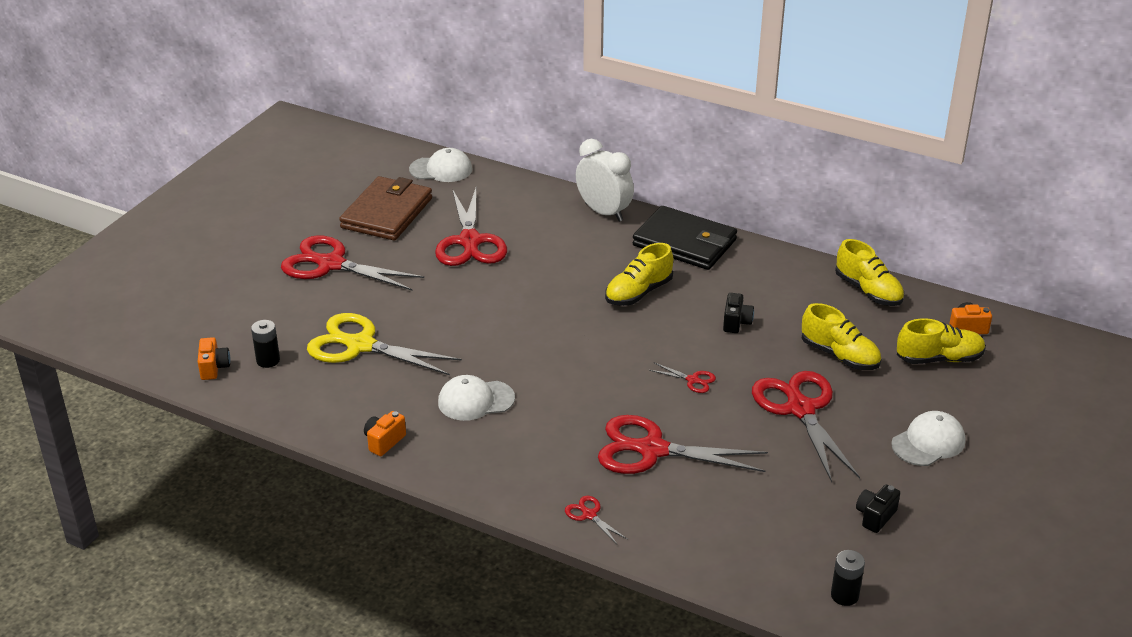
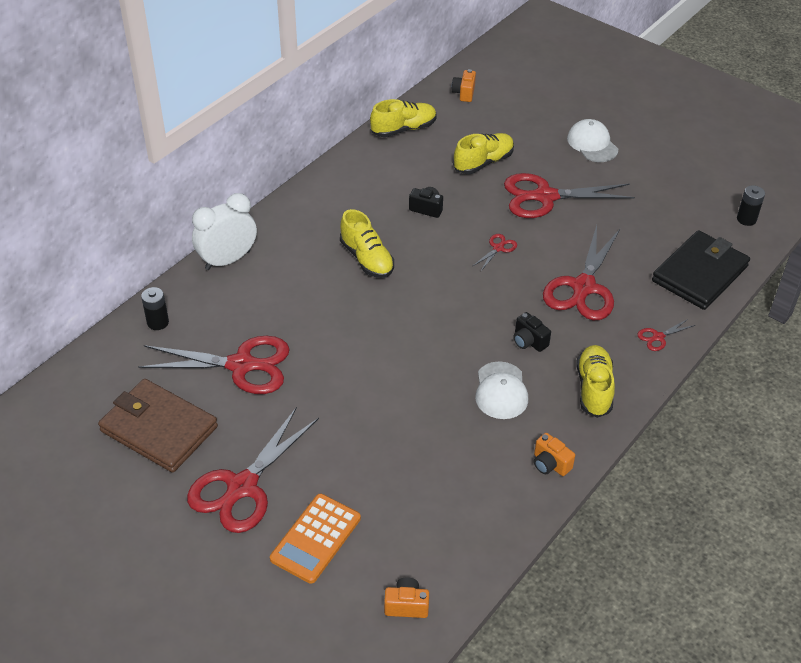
camera: 80 degrees left, 10 degrees up
(268, 360) = (404, 554): black battery -> black battery (158, 322)
(280, 310) = (315, 538): none -> orange calculator
(360, 345) = (397, 471): yellow scissors -> none
(441, 169) = (90, 373): white cap -> none
(684, 243) = (299, 216): black wallet -> black wallet (700, 274)
(875, 516) = (668, 187): black camera -> black camera (529, 341)
(939, 359) = (498, 115): yellow shoe -> yellow shoe (594, 389)

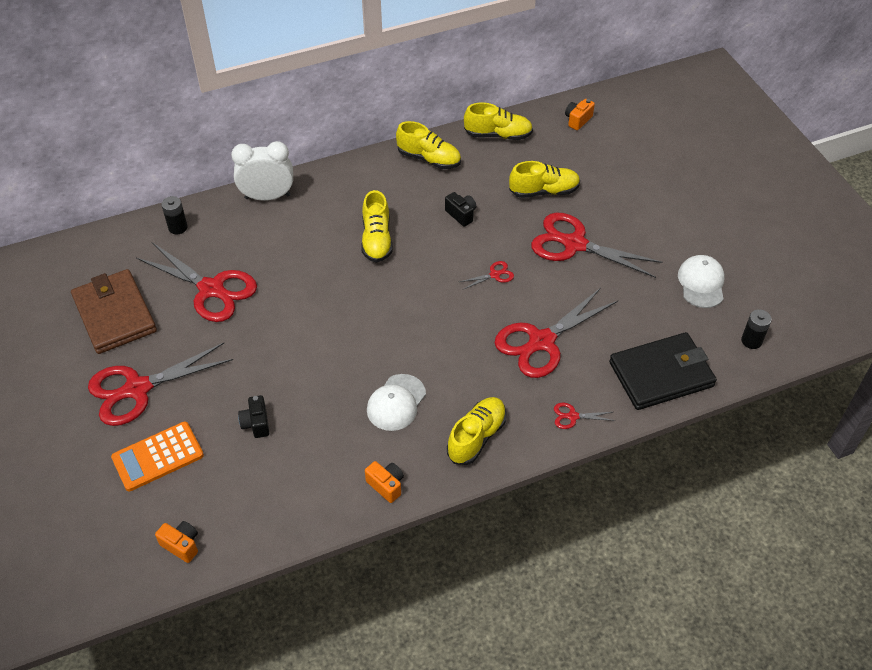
camera: 30 degrees right, 5 degrees up
(357, 171) = (429, 159): none -> yellow shoe
(529, 341) = (454, 370): black camera -> black camera (256, 423)
(550, 464) = (386, 485): orange camera -> orange camera turned 150 degrees clockwise
(592, 144) = (659, 210): white cap -> white cap (701, 283)

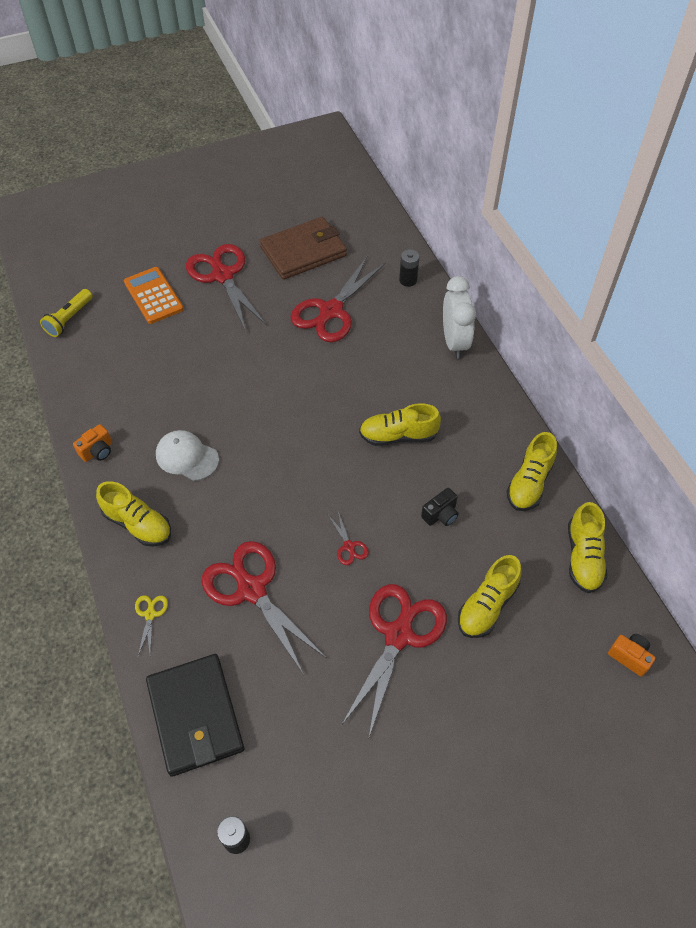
camera: 90 degrees right, 5 degrees up
(181, 545) = (69, 319): orange camera -> yellow flashlight
(256, 423) = (177, 355): black camera -> none
(544, 191) = (487, 605): yellow shoe -> yellow shoe turned 45 degrees clockwise
(572, 416) = (150, 614): red scissors -> yellow scissors
(701, 283) = (335, 787): white cap -> none

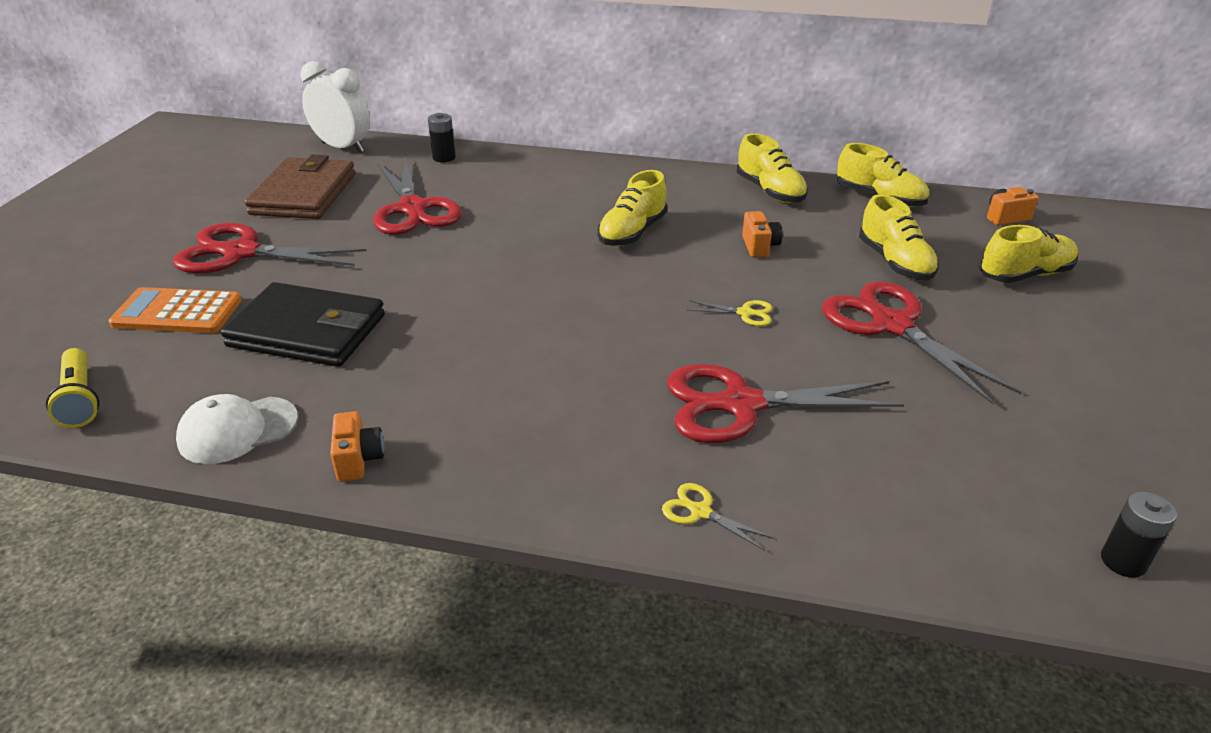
camera: 55 degrees left, 20 degrees down
(138, 524) = (534, 466): yellow shoe -> yellow shoe (1025, 275)
(187, 457) = (477, 381): white cap -> white cap (237, 430)
(195, 716) = (903, 529): black wallet -> black wallet (307, 331)
(349, 546) = (745, 313): red scissors -> yellow scissors
(440, 515) = (759, 246): black camera -> orange camera
(454, 342) = (557, 164): white clock -> white clock (343, 147)

